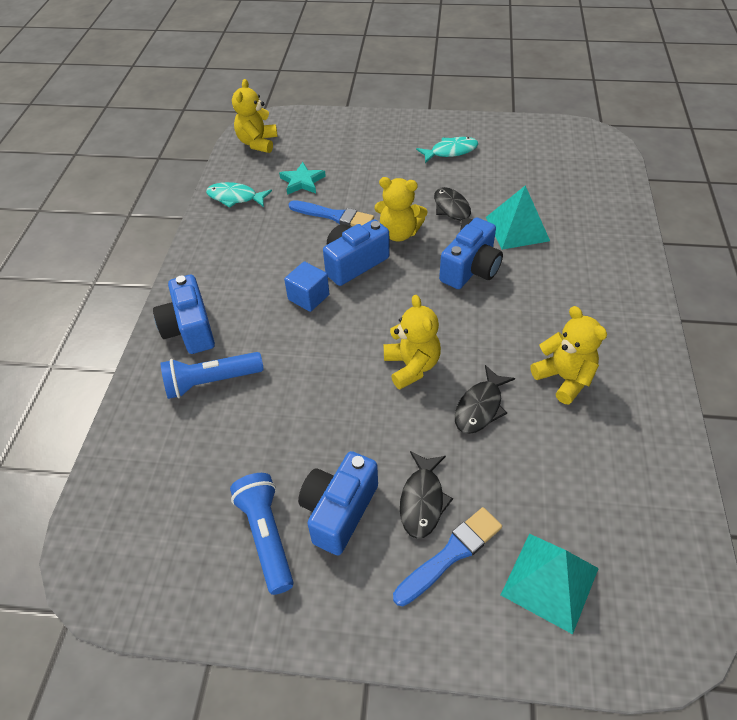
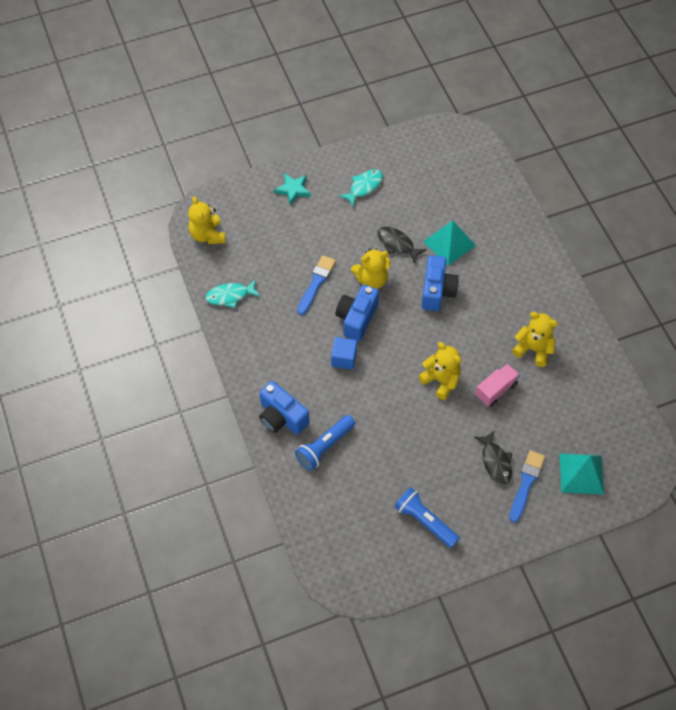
camera: 30 degrees left, 10 degrees up
(302, 181) = (271, 260): turquoise star -> turquoise star (293, 189)
(334, 216) = (316, 283): blue brush -> blue brush turned 60 degrees counterclockwise
(339, 511) = (454, 489): blue camera -> none
(480, 407) = (496, 390): black fish -> pink truck

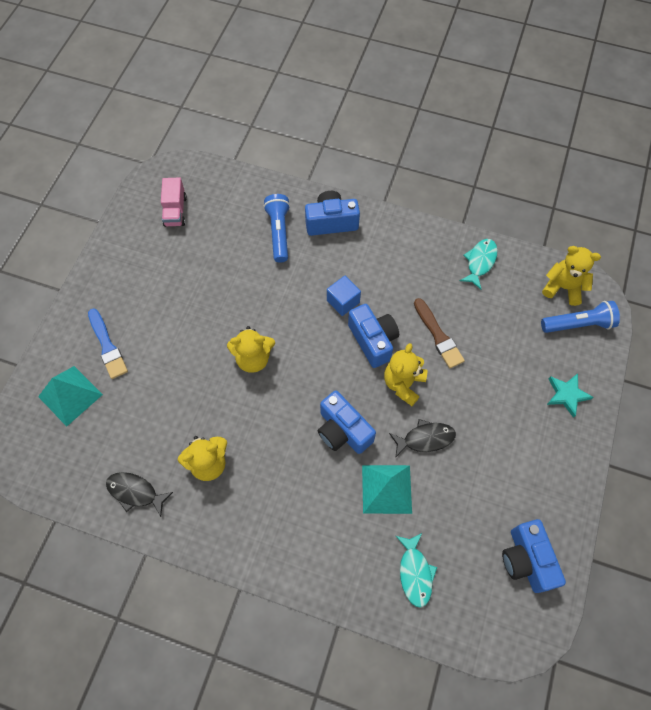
camera: 130 degrees right, 5 degrees up
(316, 283) = (438, 336): blue brush -> brown brush
(364, 187) = (521, 464): turquoise fish -> turquoise fish (415, 573)
(420, 153) = (526, 559): none -> blue camera
(424, 521) = (156, 253): blue flashlight -> blue flashlight (578, 324)
(495, 461) = (147, 339): black fish -> black fish (135, 492)
(496, 390) = (203, 394): pink truck -> pink truck (175, 211)

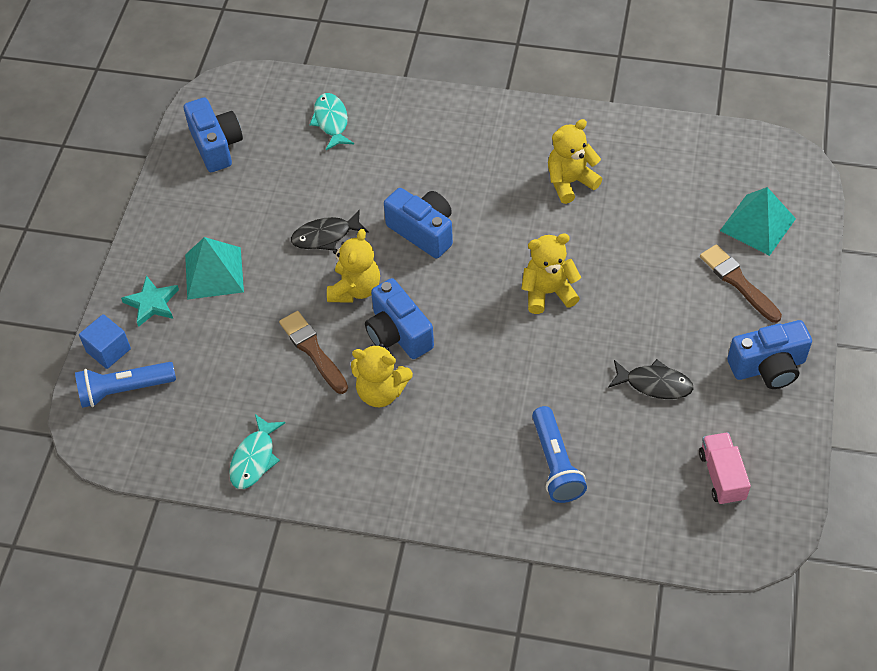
camera: 175 degrees right, 10 degrees down
(107, 346) = (738, 282): blue brush -> brown brush
(135, 492) = (641, 147): black fish -> black fish (654, 384)
(331, 222) = (480, 490): blue camera -> blue camera (768, 367)
(343, 301) = (445, 377): blue cube -> blue cube (108, 350)
(386, 489) = (366, 184): turquoise pyramid -> turquoise pyramid (214, 273)
(563, 287) = (138, 437): yellow teddy bear -> yellow teddy bear (381, 392)

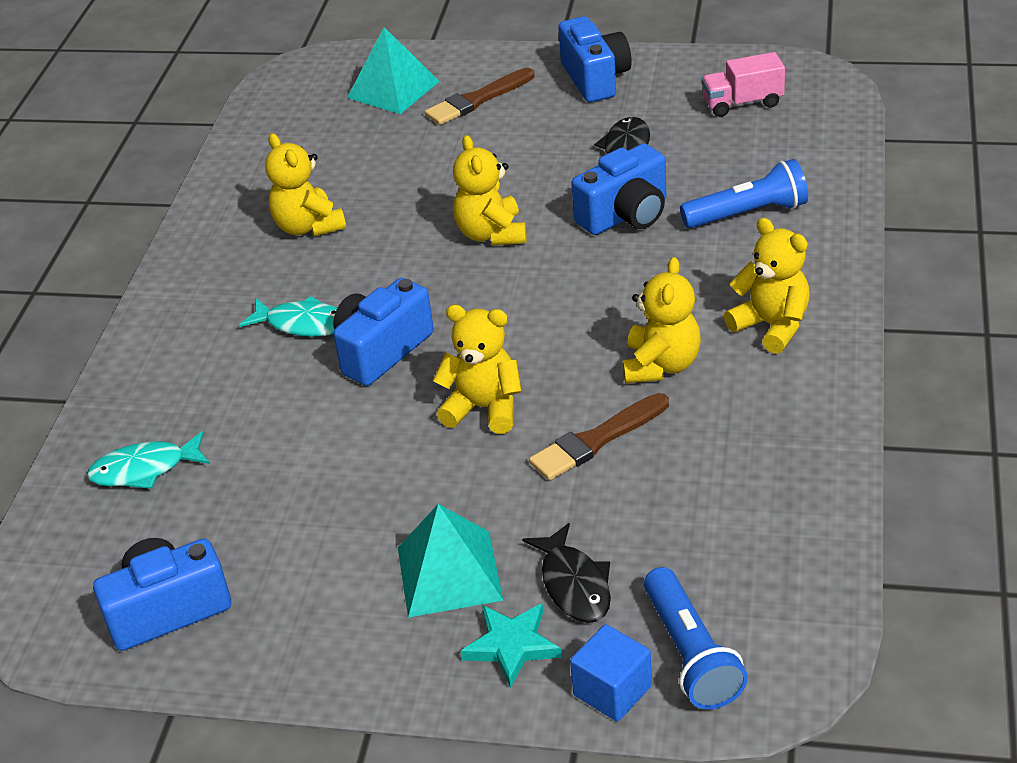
camera: 90 degrees left, 15 degrees down
(254, 458) = (791, 479): turquoise fish -> turquoise fish (303, 324)
(325, 236) = (381, 450): black fish -> black fish (574, 584)
(398, 333) = (562, 358): blue camera -> blue camera (625, 215)
(413, 464) = (772, 326): none -> yellow teddy bear

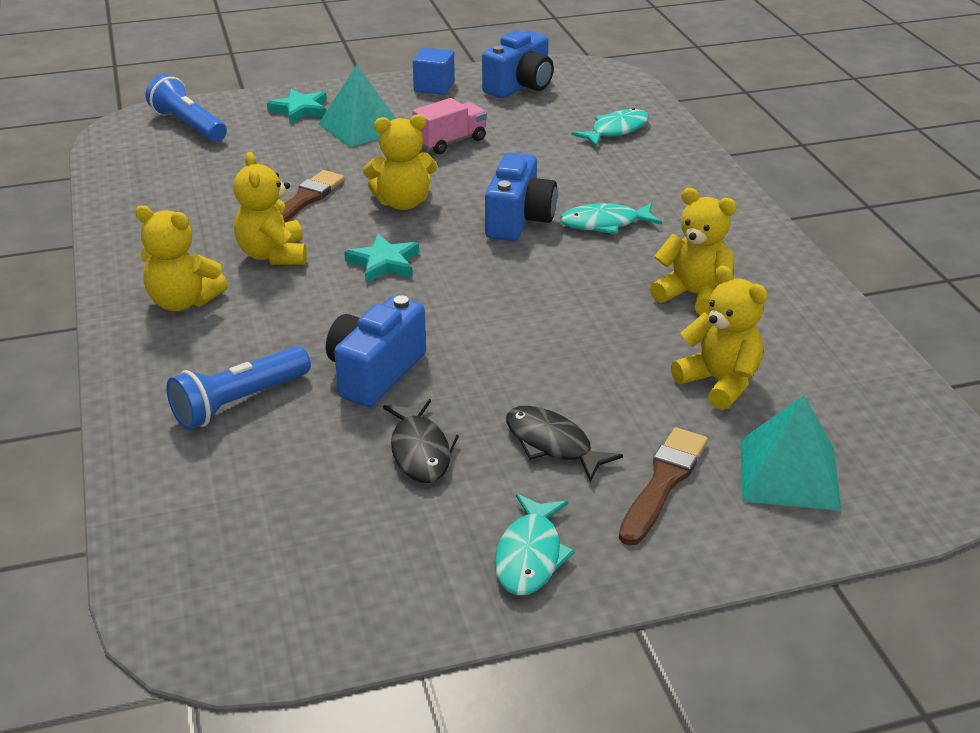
camera: 150 degrees right, 5 degrees down
(491, 234) = (503, 326): yellow teddy bear -> yellow teddy bear (719, 383)
(554, 327) = (384, 263): none -> turquoise star
(574, 584) = (276, 137): black fish -> black fish (552, 444)
(595, 79) = (530, 555): blue camera -> turquoise fish
(612, 690) = (230, 106): blue cube -> blue cube (434, 86)
(742, 103) = (297, 559): pink truck -> pink truck (450, 142)

